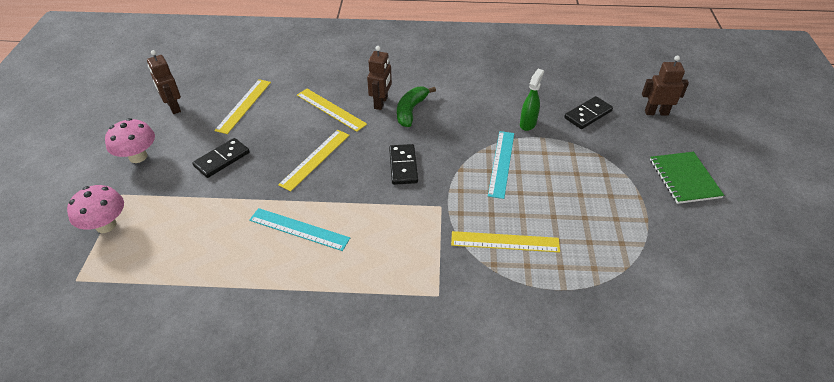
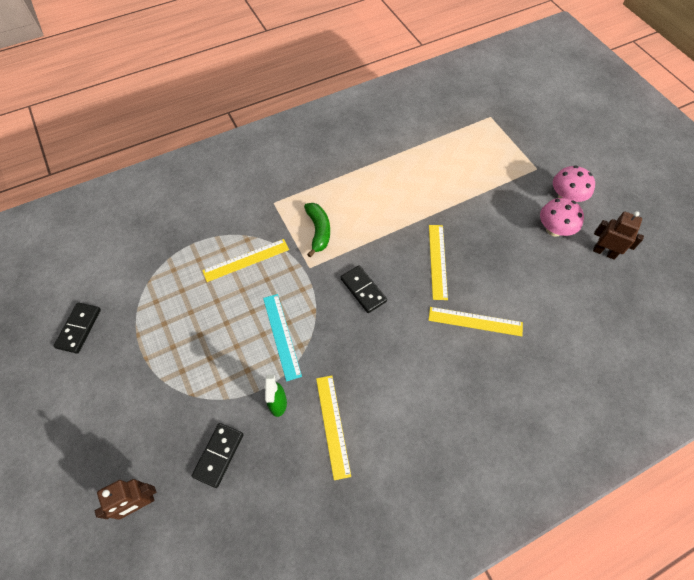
camera: 150 degrees right, 15 degrees up
(106, 225) = (517, 147): pink mushroom -> pink mushroom (554, 230)
(222, 159) = (505, 225): black domino -> black domino (79, 328)
(244, 105) = (552, 285): yellow ruler -> yellow ruler (333, 425)
(299, 229) = (395, 202): turquoise ruler -> none
(381, 103) = (437, 355): brown robot -> none
(411, 111) = (402, 360): green banana -> green banana (318, 231)
(684, 179) = (104, 404): green notebook -> none

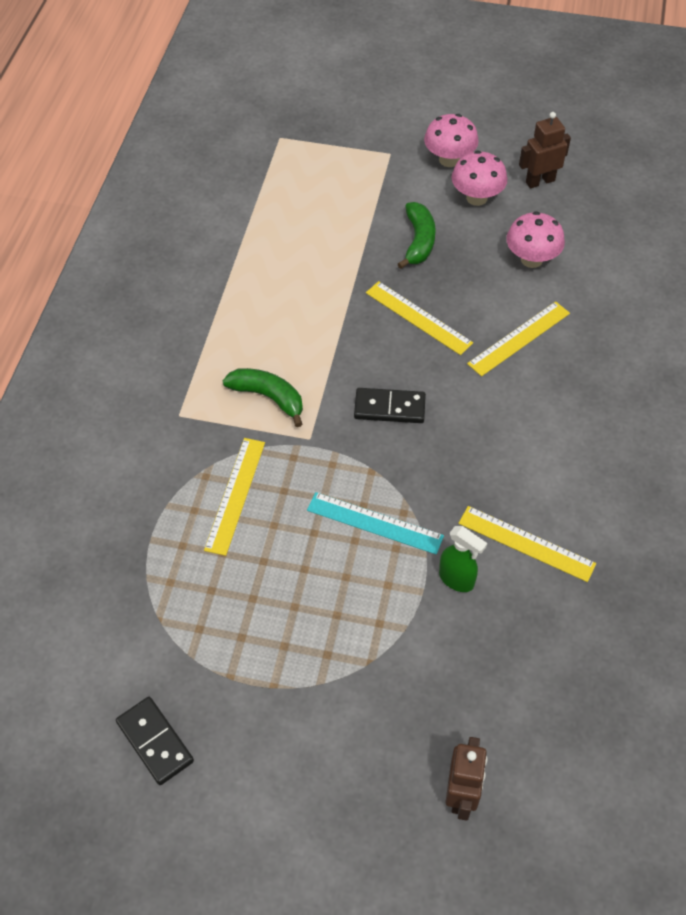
camera: 50 degrees left, 5 degrees down
(218, 455) = (469, 677): black domino -> none
(491, 224) = (418, 241): none -> green banana
(540, 288) = (531, 259): none -> pink mushroom

